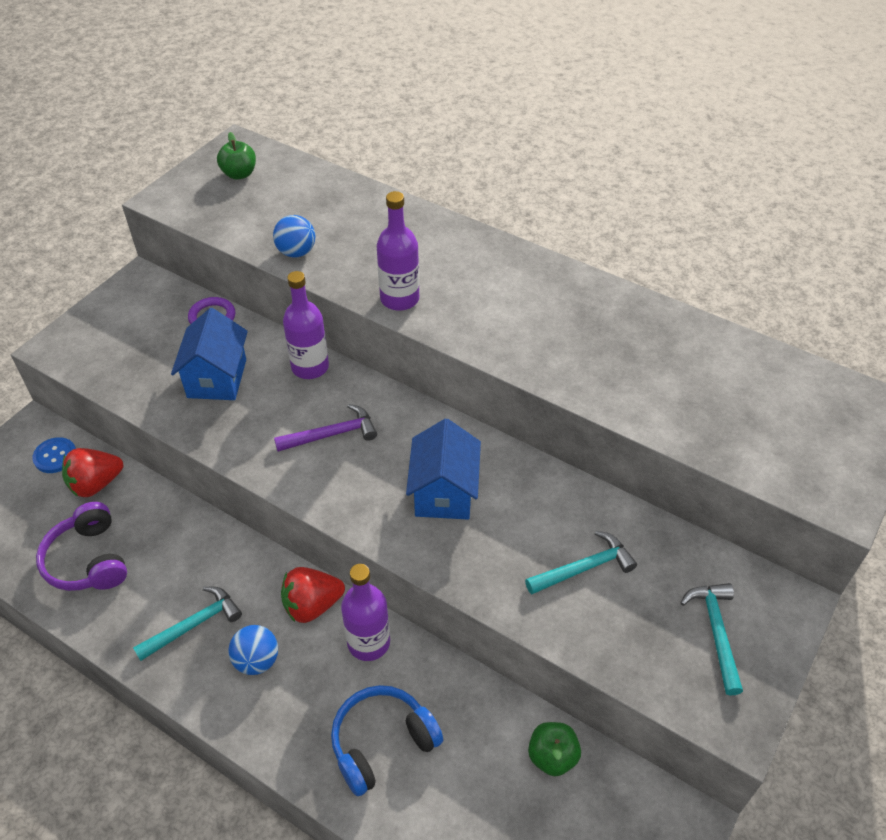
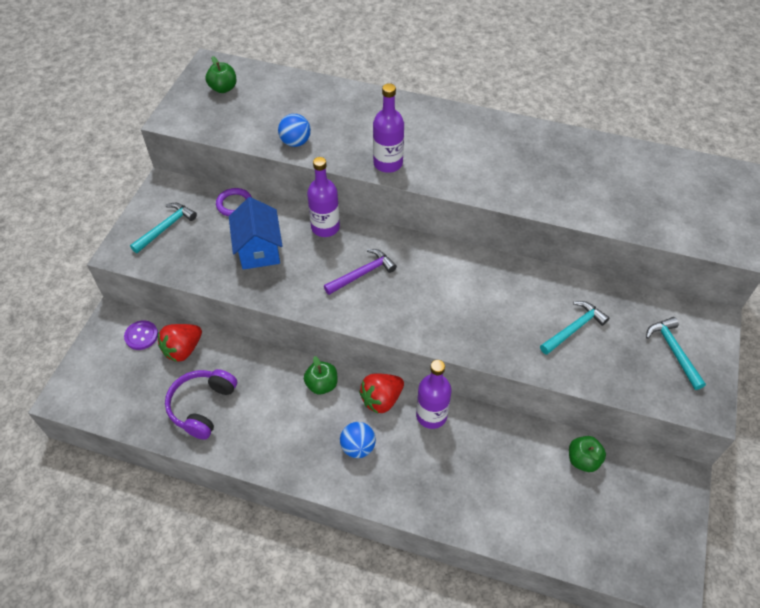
camera: 15 degrees left, 5 degrees up
(55, 456) = (141, 336): blue button -> purple button
(88, 560) = (202, 406): purple headphones -> purple headphones turned 60 degrees clockwise
(194, 625) = (302, 433): turquoise hammer -> turquoise hammer (166, 228)
(244, 568) = (322, 384): none -> green apple
(382, 743) = (467, 480): blue headphones -> none
(444, 492) = (459, 298): blue house -> none

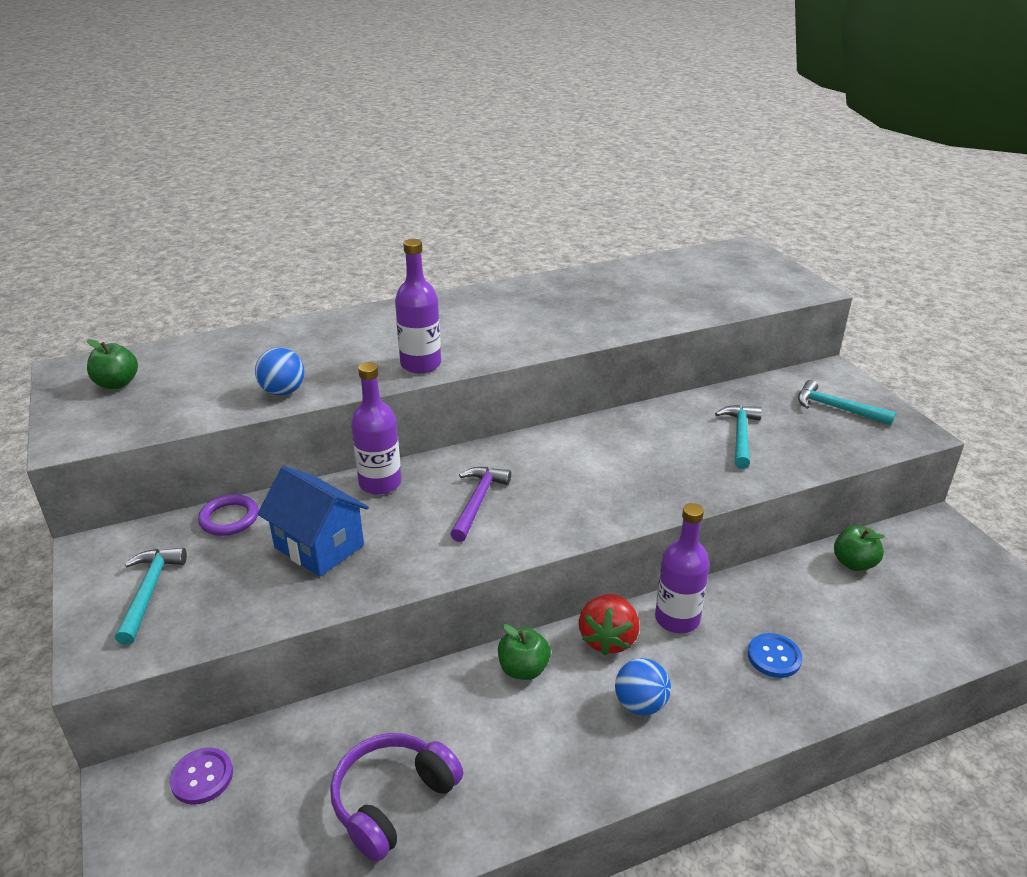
camera: 40 degrees left, 20 degrees down
(183, 349) = (289, 752): red strawberry -> none
(202, 406) = (392, 801): purple headphones -> purple headphones turned 60 degrees clockwise
(459, 477) = (774, 657): none -> blue button

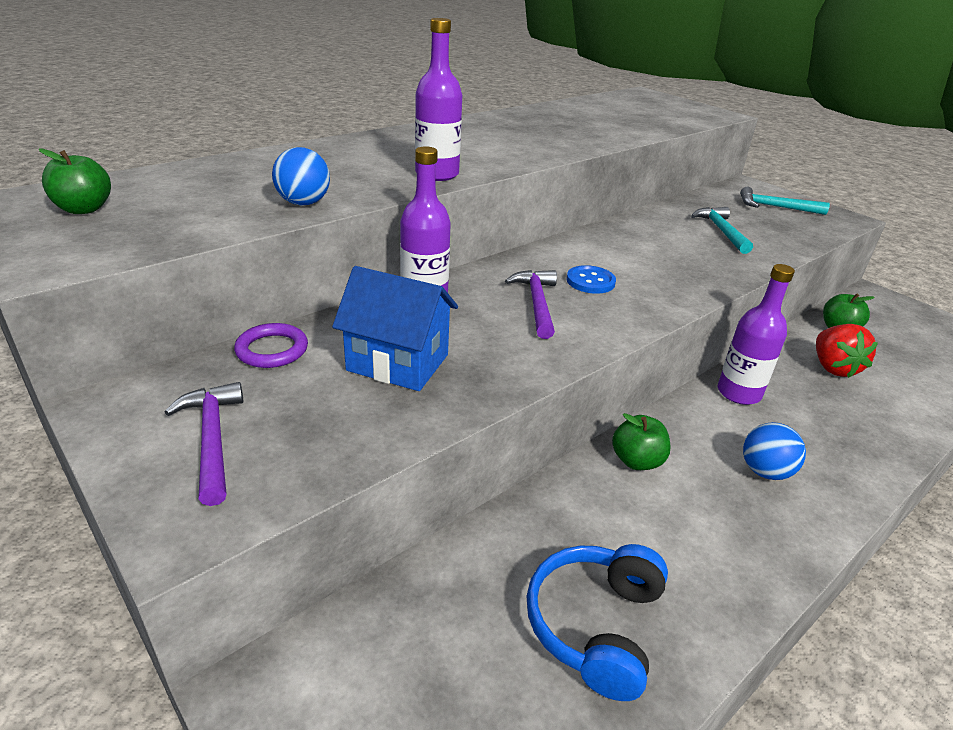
camera: 20 degrees left, 0 degrees up
(149, 592) = (213, 439): turquoise hammer -> purple hammer
(202, 777) = (350, 657): purple button -> none
(392, 801) = (595, 625): purple headphones -> blue headphones
(608, 639) = (693, 420): red strawberry -> red strawberry (833, 368)
(774, 657) = (840, 410): blue button -> blue button (590, 281)

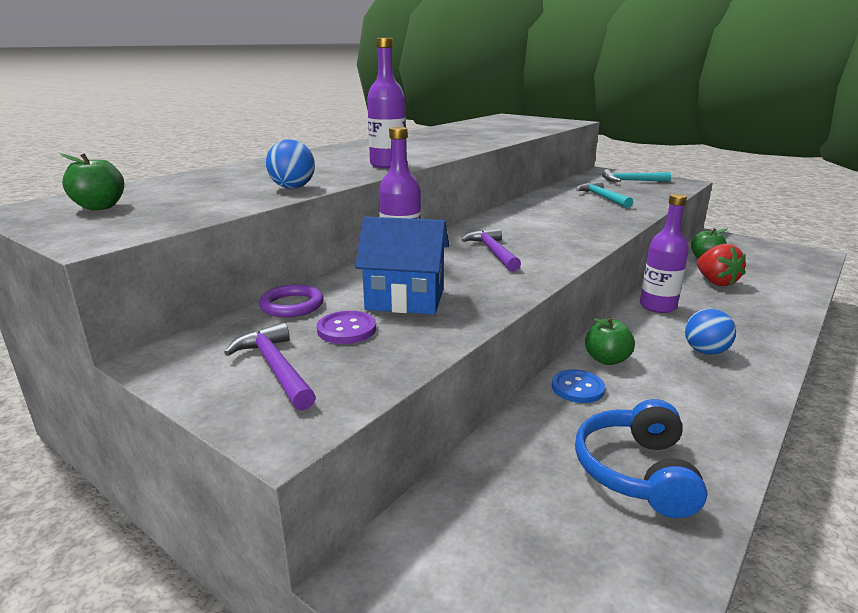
camera: 10 degrees left, 10 degrees down
(312, 397) = (347, 329): none -> purple button
(590, 281) = (525, 235): blue button -> blue button (577, 388)

